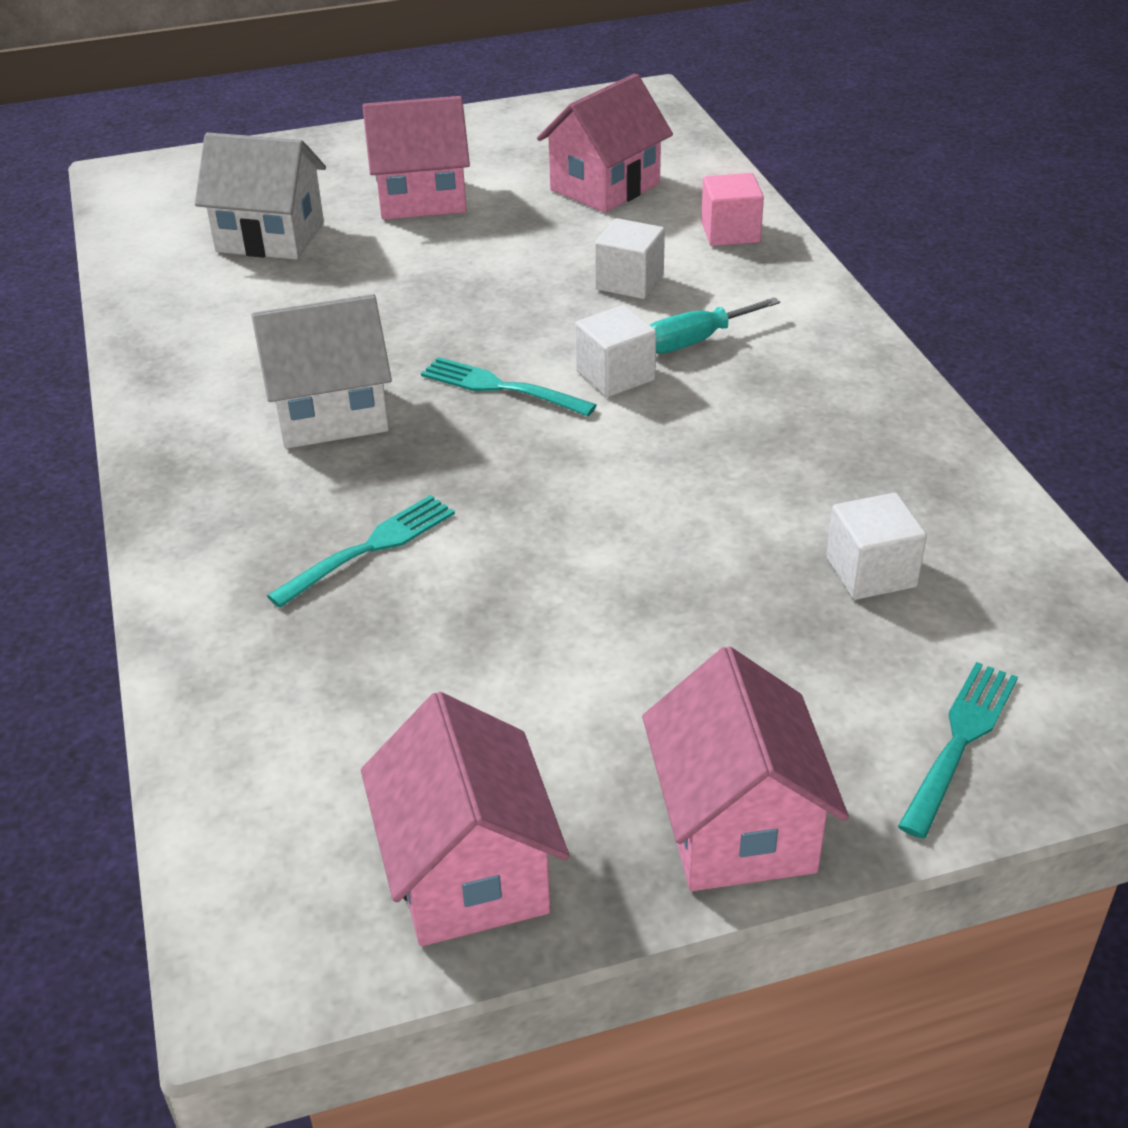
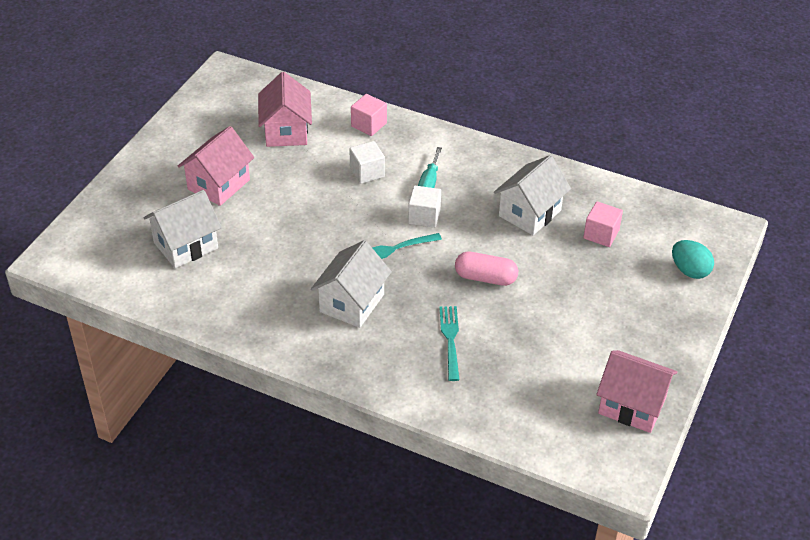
camera: 50 degrees left, 5 degrees up
(566, 506) = (485, 278): none -> pink capsule
(736, 826) = (673, 338): pink house -> none
(791, 467) = (529, 213): none -> white house
(871, 572) = (601, 234): white cube -> pink cube
(960, 743) = (689, 271): turquoise fork -> turquoise egg

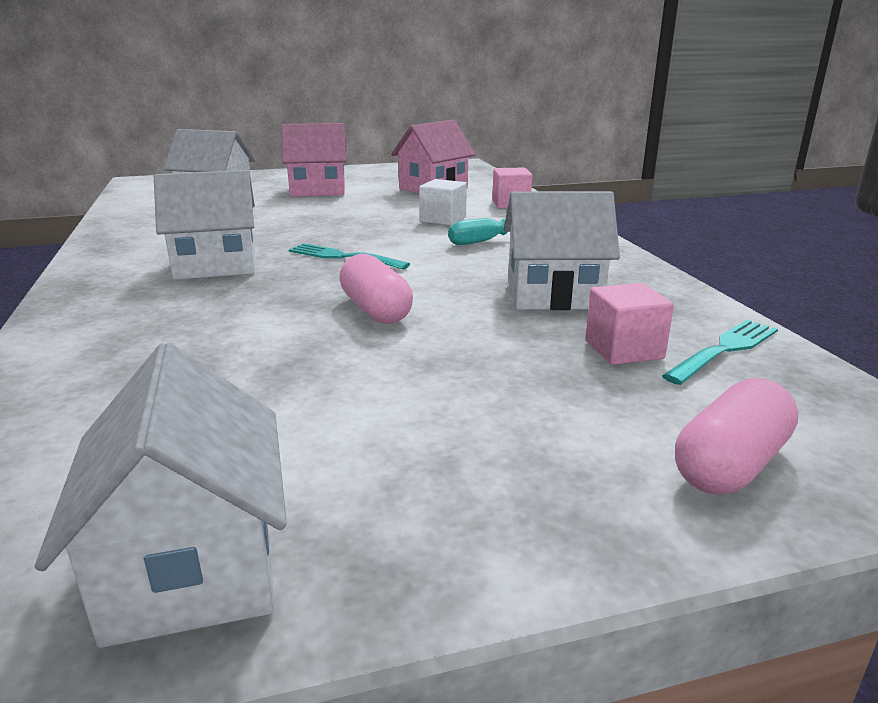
camera: 50 degrees right, 20 degrees down
(424, 216) = (426, 254): white cube -> none
(450, 340) = (209, 329): turquoise fork -> turquoise fork (724, 350)
(632, 405) = (193, 566): pink house -> white house
(689, 271) = (730, 464): turquoise egg -> pink capsule

